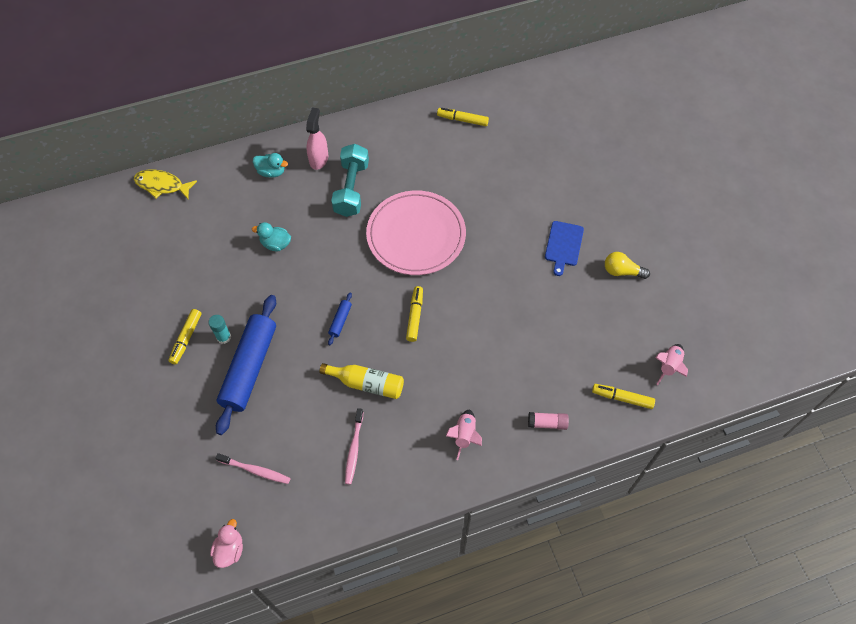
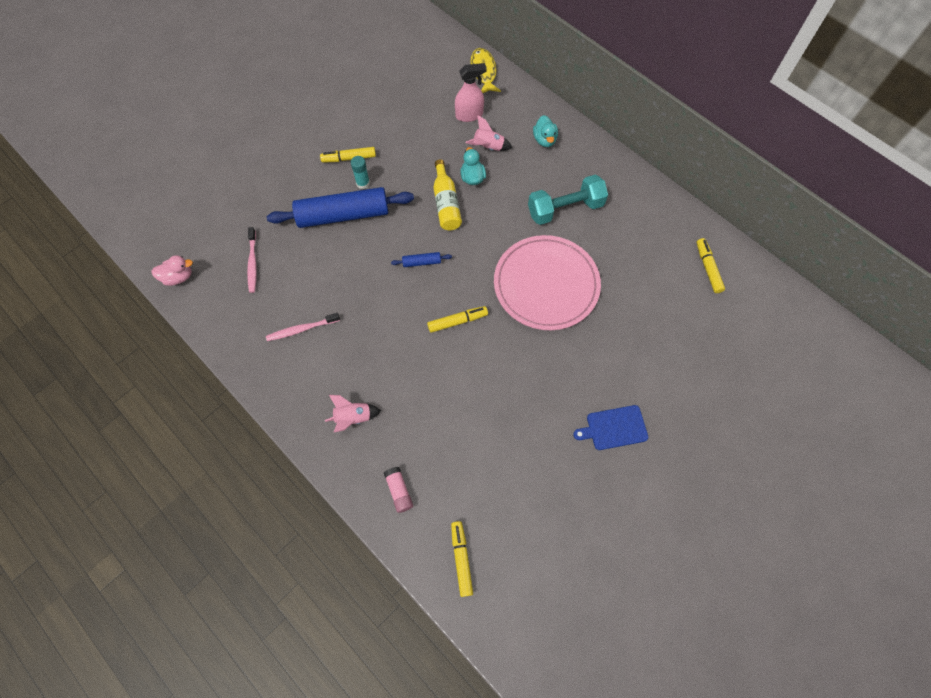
camera: 65 degrees right, 5 degrees up
(319, 159) = (581, 169): pink spray bottle -> pink spray bottle (469, 115)
(367, 384) = (369, 311): yellow bottle -> yellow bottle (446, 203)
(622, 271) = (616, 502): yellow light bulb -> none
(669, 366) = (524, 598): pink rocket -> pink rocket (488, 147)

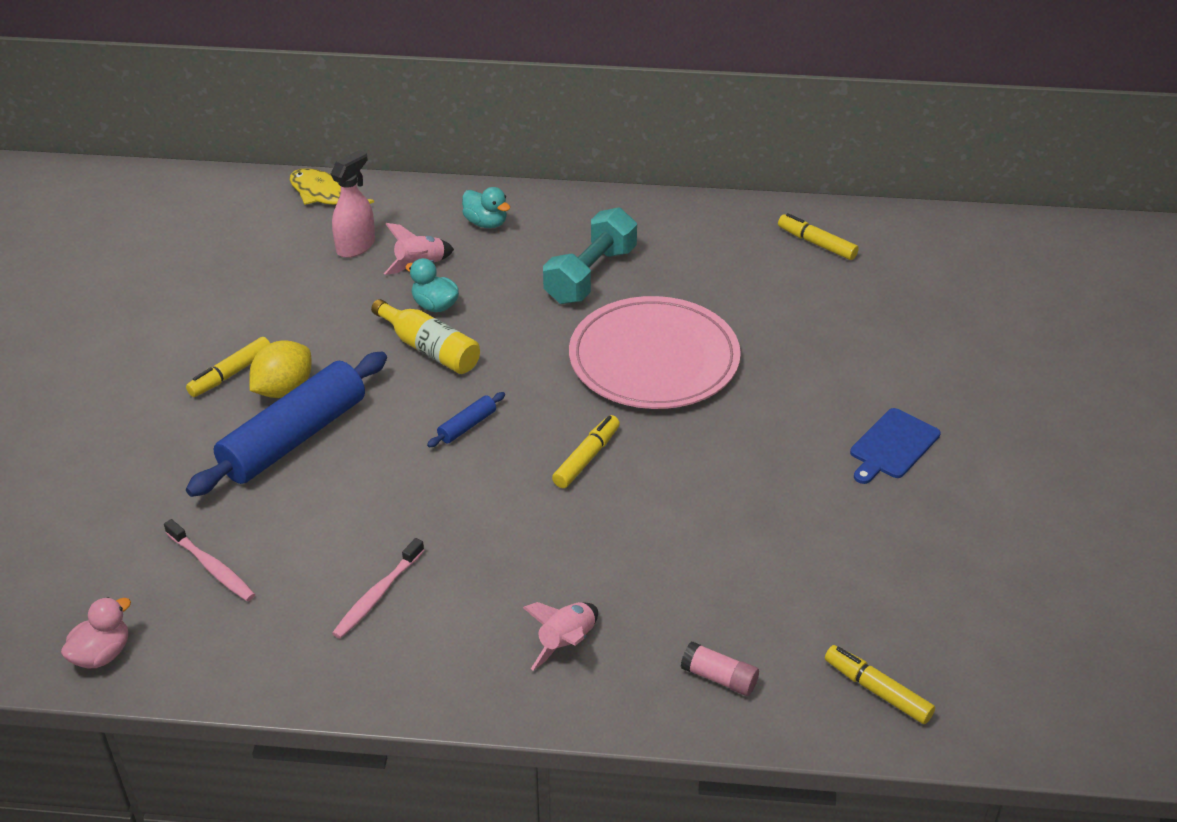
camera: 40 degrees left, 25 degrees down
(363, 183) = (284, 389): turquoise glue stick -> yellow lemon

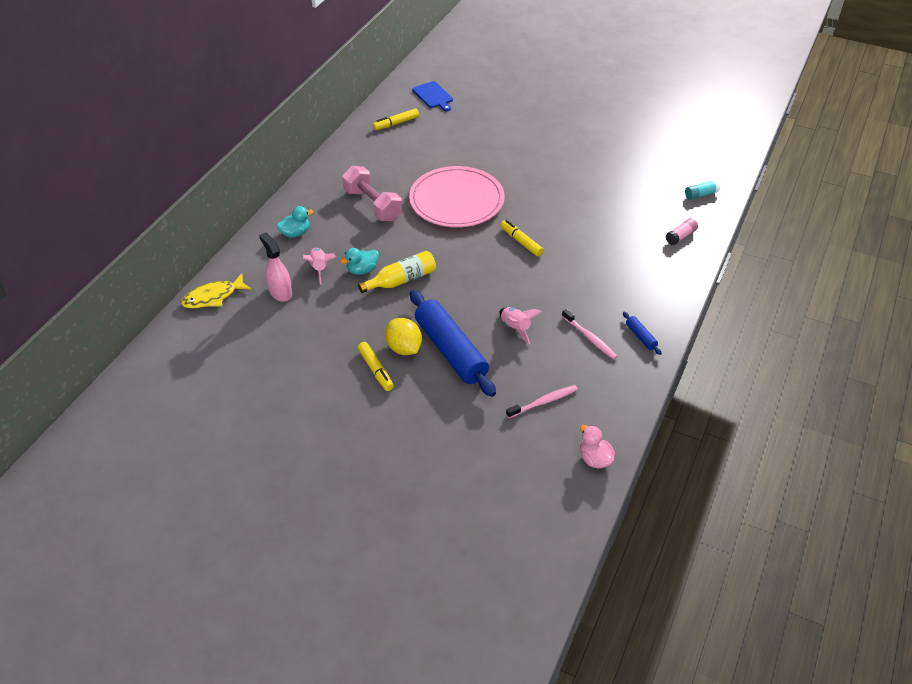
camera: 70 degrees left, 5 degrees up
(467, 426) = (475, 279): blue rolling pin -> blue rolling pin (640, 336)
(566, 643) = (645, 278): pink rocket -> pink rocket (516, 328)
(590, 275) = (372, 205): turquoise dumbbell -> pink dumbbell
(877, 690) = (700, 195): yellow marker -> turquoise glue stick
(893, 446) = (557, 146): blue cutting board -> blue cutting board (433, 96)

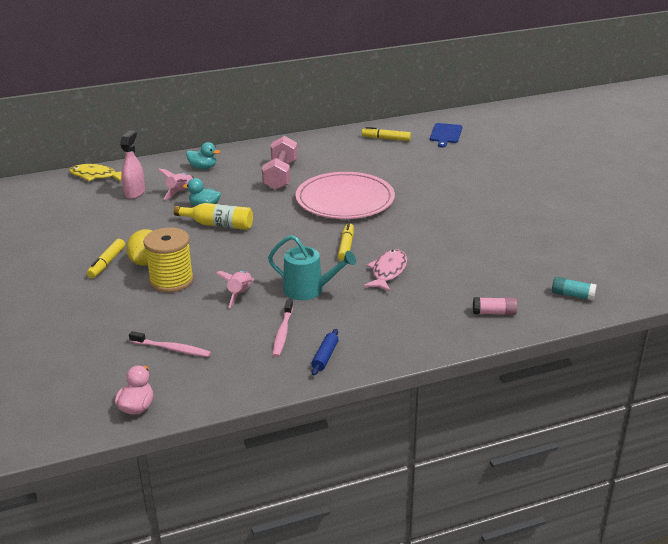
camera: 45 degrees right, 15 degrees down
(450, 350) = (171, 280): blue rolling pin -> yellow spool
(553, 294) = (308, 290): none -> turquoise watering can
(578, 245) = (388, 271): none -> pink fish

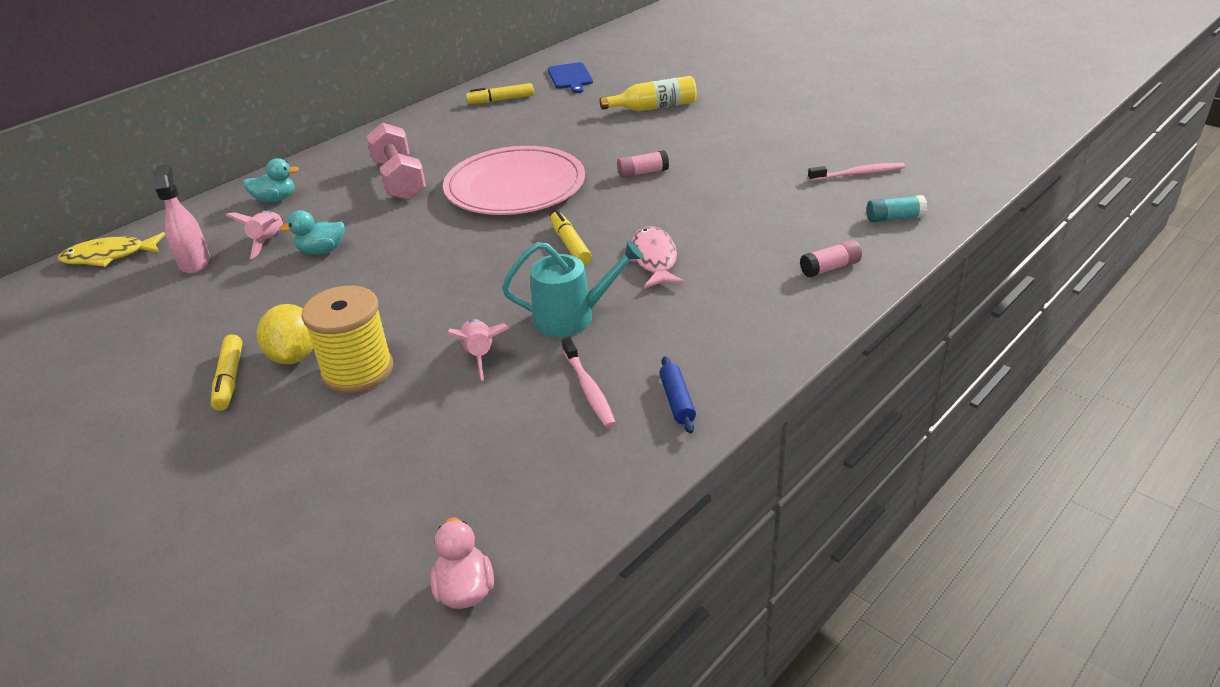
camera: 25 degrees left, 5 degrees up
(172, 349) = (444, 473): pink toothbrush -> pink toothbrush (858, 174)
(218, 225) = (364, 269): yellow bottle -> yellow bottle (654, 107)
(432, 214) = (642, 173): none -> pink glue stick

